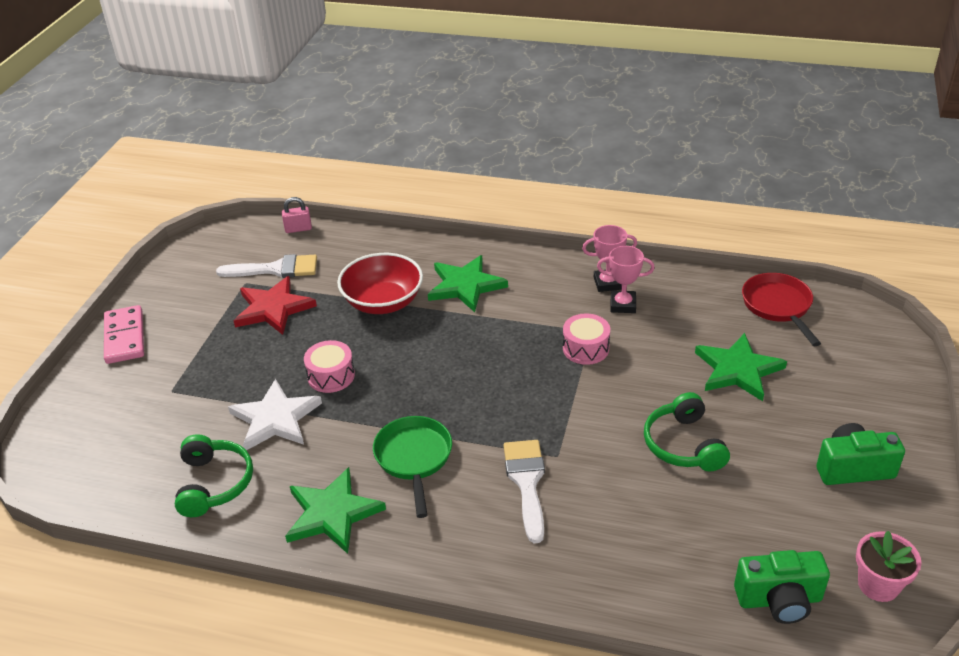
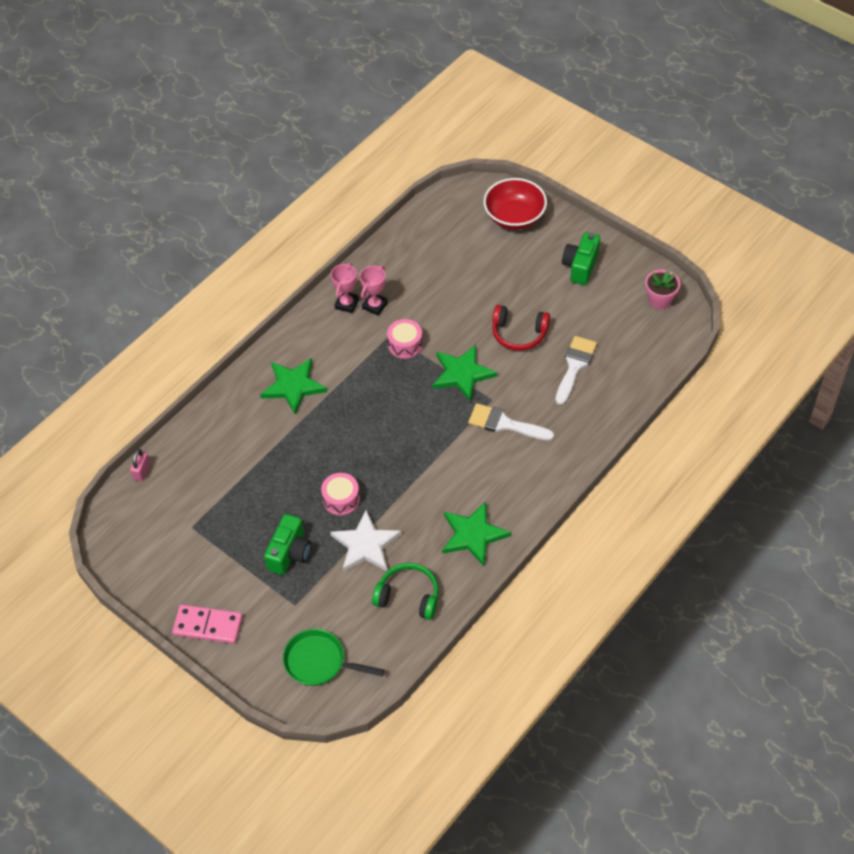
camera: 65 degrees left, 15 degrees up
(273, 308) = (238, 515): red star -> none
(275, 269) = (188, 501): white brush -> white brush (574, 366)
(383, 302) = (278, 443): red bowl -> red bowl (514, 216)
(414, 459) = (451, 476): green pan -> green pan (319, 662)
(683, 445) = (519, 334): green headphones -> red headphones
(738, 370) = (473, 277): green star -> green star (462, 374)
(778, 306) = (430, 227): red pan -> none
(779, 600) = (648, 346): green camera -> green camera (289, 553)

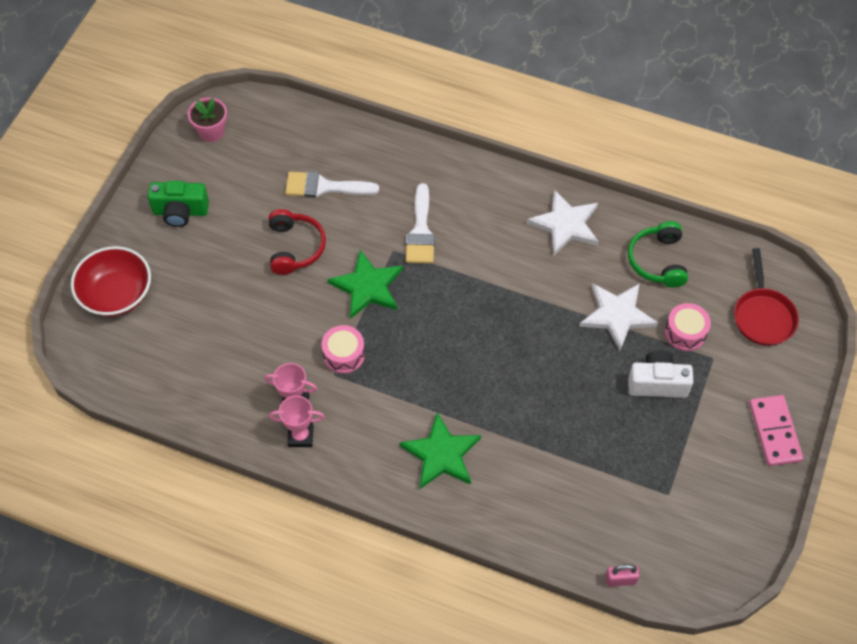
camera: 110 degrees left, 5 degrees up
(289, 553) = (657, 383): green camera -> white camera
(319, 662) = (763, 315): green pan -> red pan
(341, 499) = (572, 355): pink drum -> pink drum (685, 332)
(473, 535) = (565, 225): green star -> white star

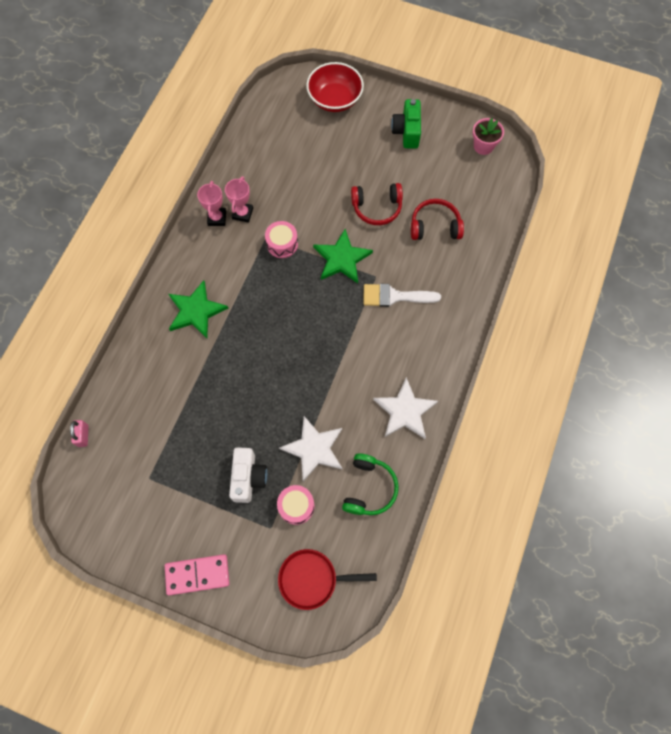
camera: 90 degrees right, 10 degrees up
(324, 187) = (435, 226): white brush -> red headphones
(657, 261) = (369, 488): green headphones -> green headphones turned 105 degrees clockwise

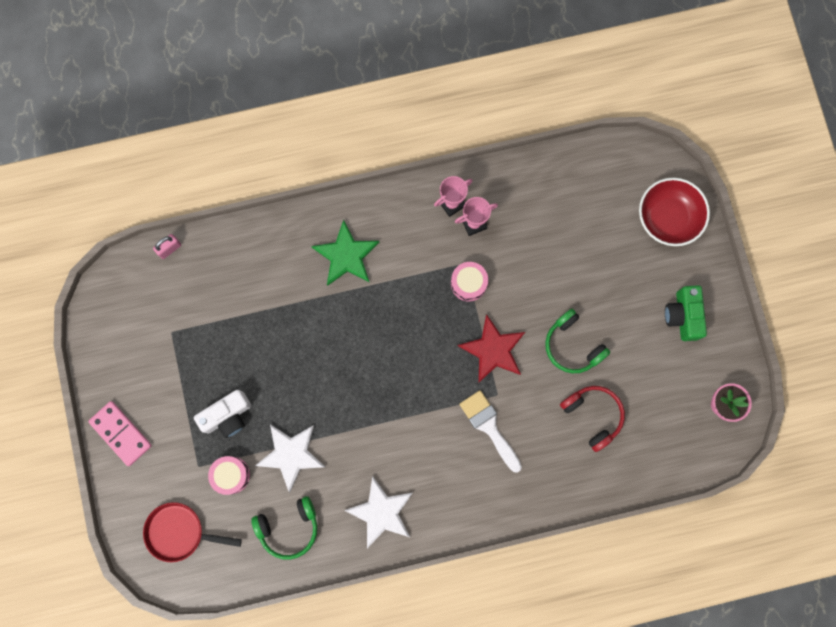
camera: 55 degrees right, 10 degrees up
(312, 579) = (180, 532): red pan -> red pan turned 45 degrees counterclockwise
(342, 258) = (493, 350): green star -> red star
(377, 208) = (572, 346): red headphones -> green headphones
(407, 132) = (682, 316): green camera -> green camera turned 60 degrees counterclockwise

